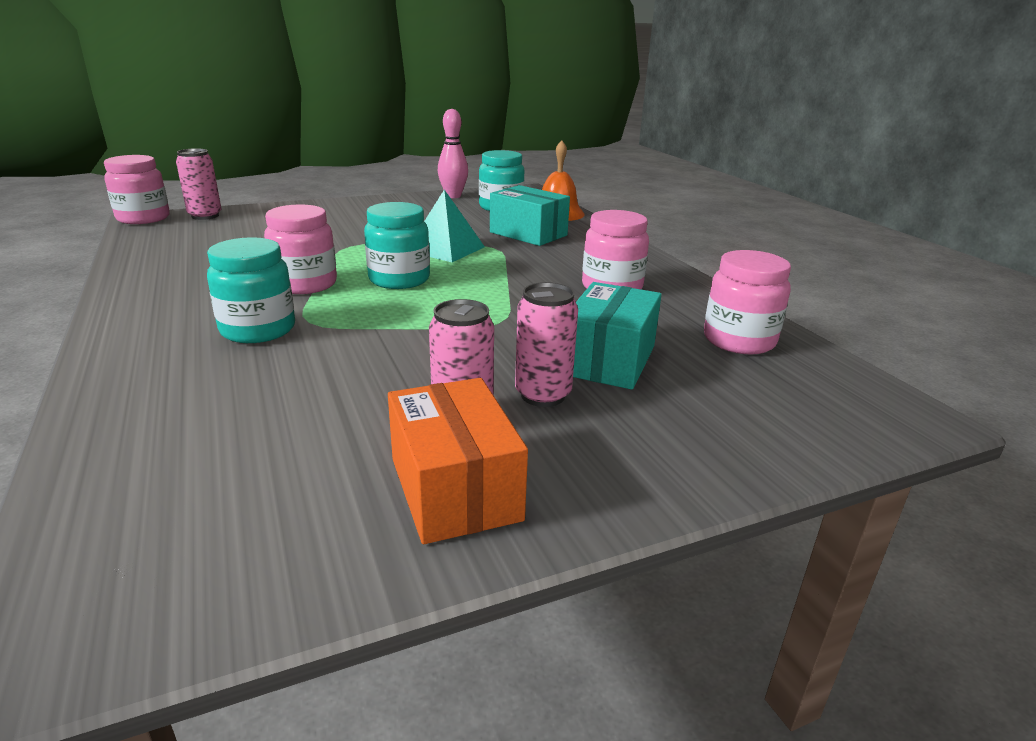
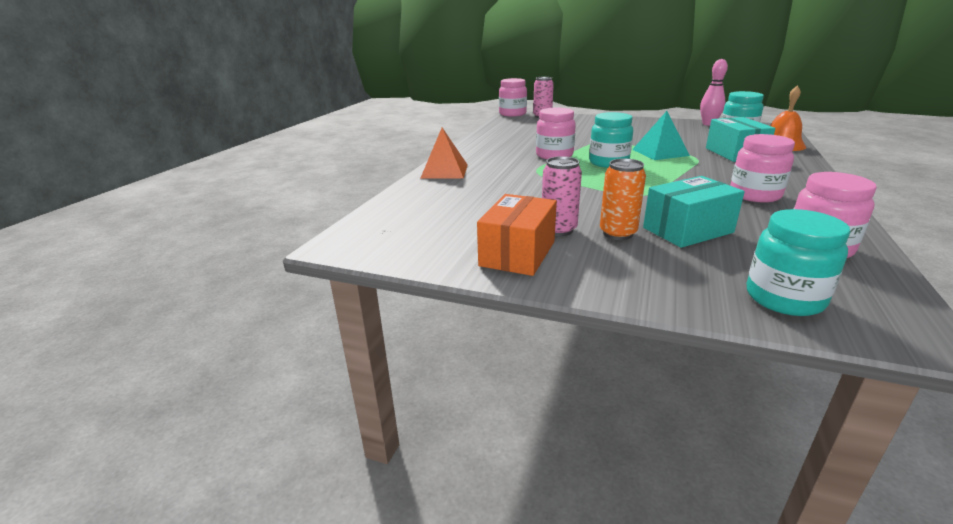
camera: 45 degrees right, 0 degrees up
(130, 364) = (444, 171): none -> orange pyramid
(258, 330) = (508, 170): turquoise jar -> turquoise jar (784, 298)
(543, 395) = (618, 233): pink can -> orange can

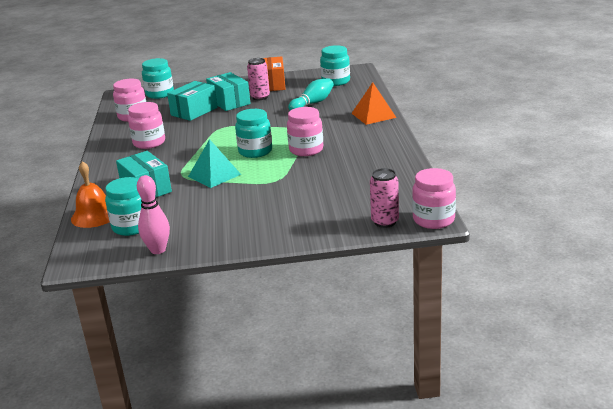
camera: 155 degrees right, 0 degrees up
(409, 228) = (335, 81): none -> turquoise jar
(491, 200) = (313, 103): none -> turquoise bowling pin
(618, 233) = (229, 102): orange can -> turquoise box

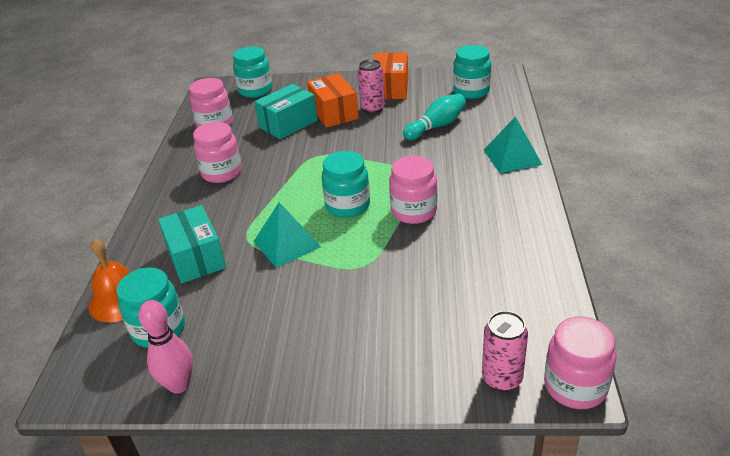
camera: 10 degrees right, 10 degrees up
(229, 102) = (334, 113): turquoise box -> orange box
(373, 115) = (512, 157): orange pyramid -> turquoise pyramid

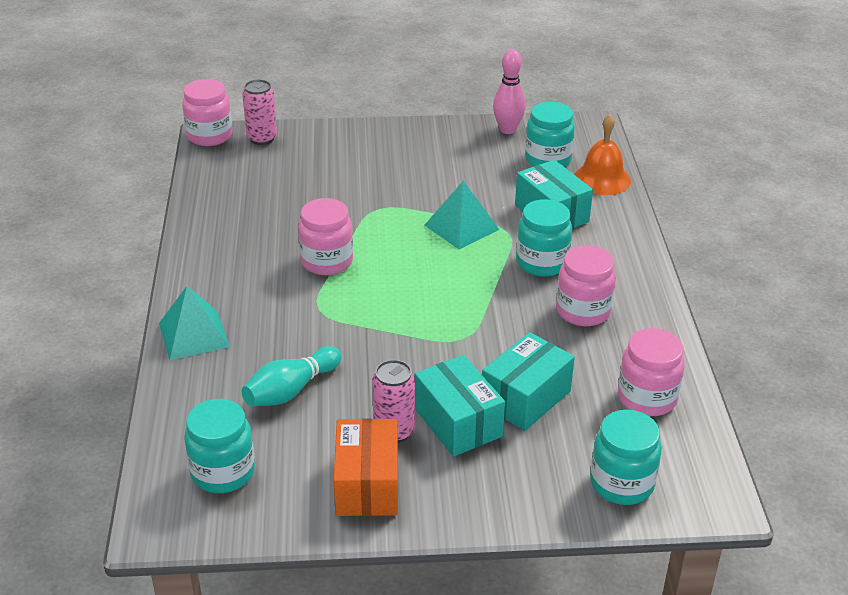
camera: 170 degrees right, 0 degrees up
(334, 113) = (458, 422): orange box -> turquoise box
(348, 205) = (404, 268): turquoise jar -> turquoise jar (542, 263)

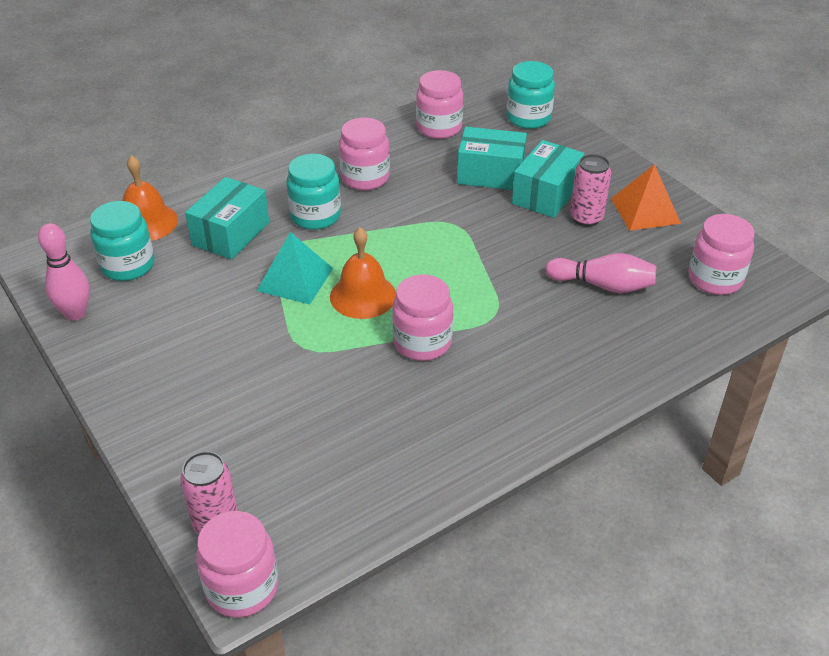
camera: 120 degrees left, 5 degrees up
(193, 334) = (604, 378): turquoise pyramid -> none
(223, 472) = (715, 279): turquoise jar -> pink jar
(291, 390) = (603, 285): turquoise bowling pin -> pink bowling pin
(367, 484) = (645, 210): orange box -> orange pyramid
(409, 252) = (363, 296): none -> orange bell

